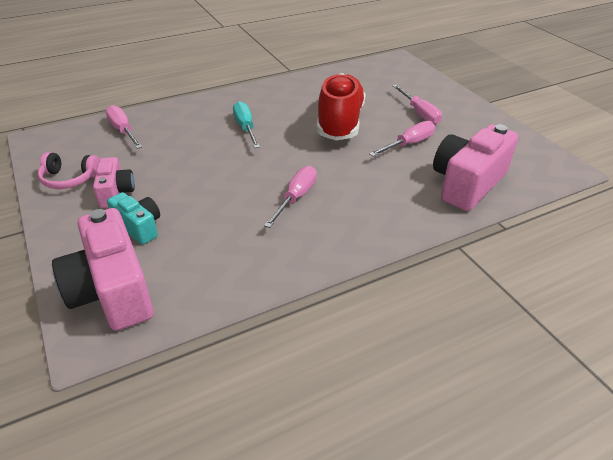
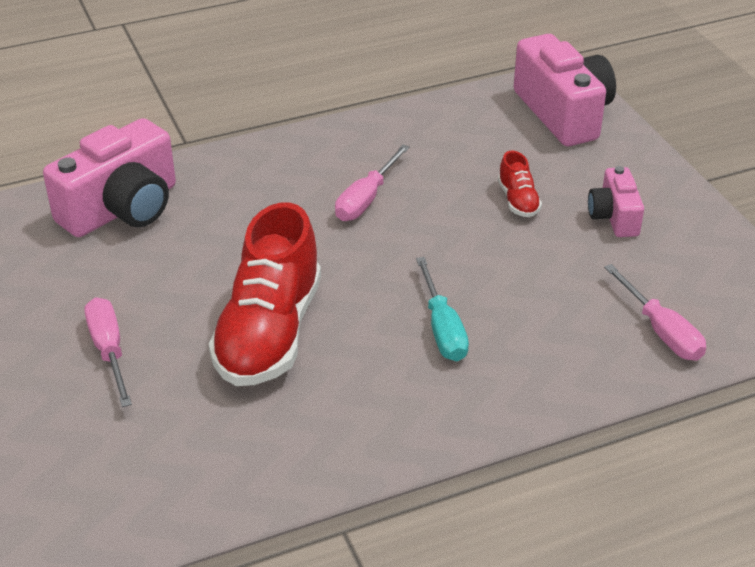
camera: 175 degrees left, 0 degrees up
(69, 179) = (692, 240): pink headphones -> none
(139, 227) = (562, 172): turquoise camera -> none
(182, 201) = (518, 201): none -> red shoe
(408, 144) = (168, 280): pink screwdriver -> none

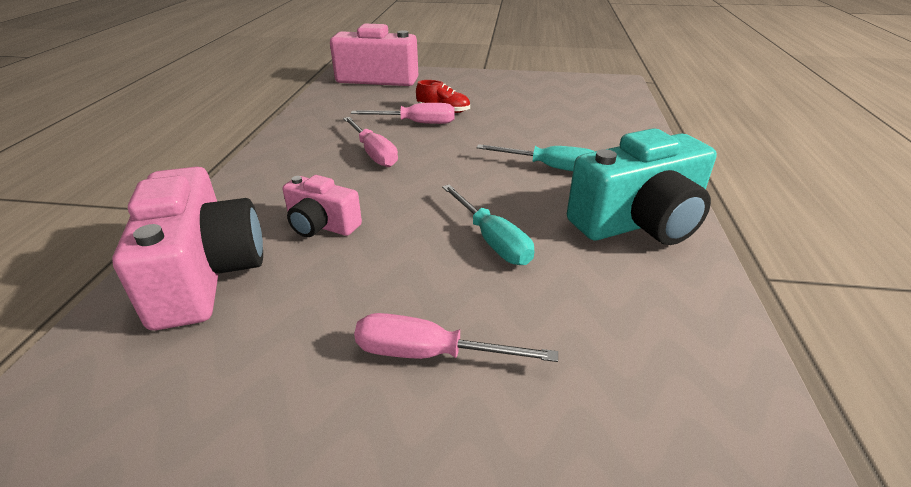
camera: 60 degrees left, 5 degrees down
(269, 333) = (492, 240): red shoe -> turquoise screwdriver
(374, 421) = (639, 222): none -> turquoise camera
(614, 217) = (491, 93): pink camera -> pink camera (321, 225)
(661, 331) = (605, 110): pink screwdriver -> pink screwdriver (416, 123)

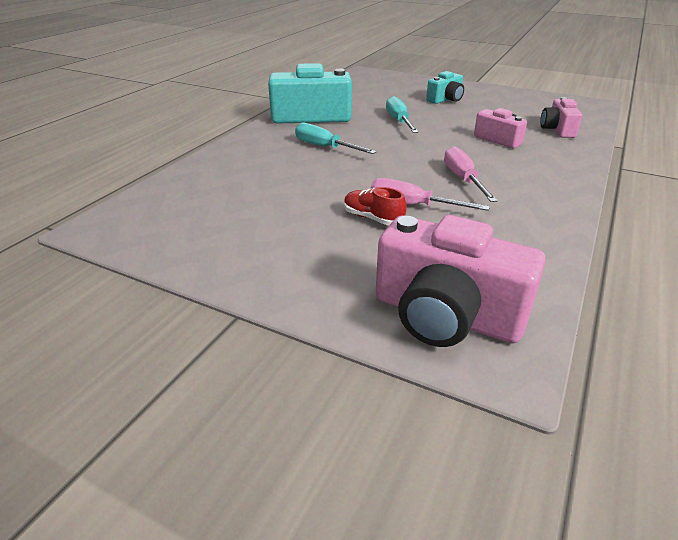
camera: 160 degrees left, 0 degrees up
(205, 274) = (557, 130): pink camera -> pink camera, size x0.55
(430, 354) = (446, 99): pink screwdriver -> turquoise camera

